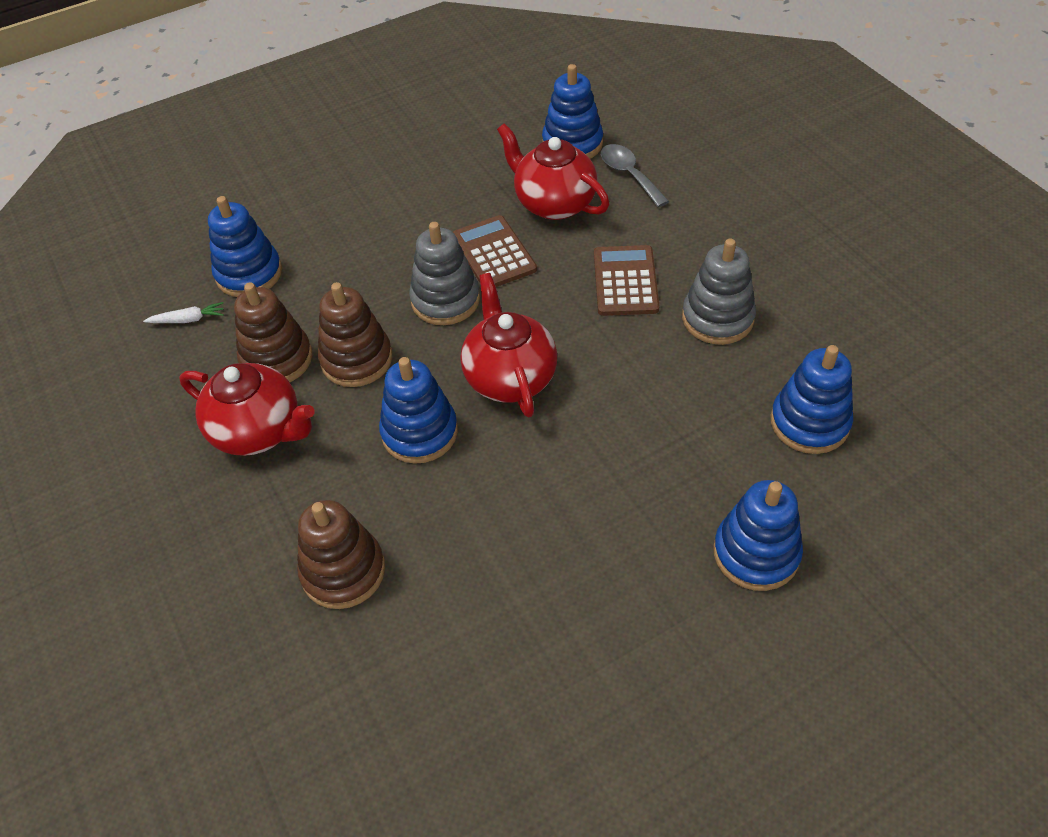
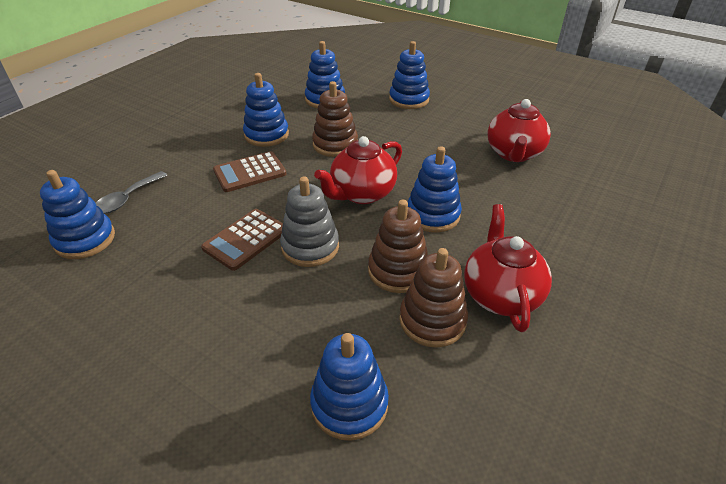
camera: 120 degrees left, 10 degrees down
(188, 319) = (438, 423): white carrot -> none
(343, 571) = (545, 208): brown stacking toy -> brown stacking toy (335, 144)
(553, 203) = (173, 226): red teapot -> red teapot (514, 154)
(717, 318) = (266, 135): grey stacking toy -> blue stacking toy

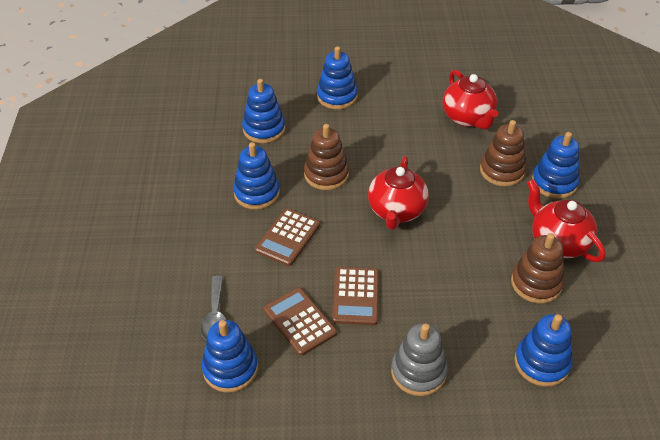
camera: 35 degrees left, 5 degrees up
(178, 234) = (300, 321): none -> brown calculator
(310, 247) = (408, 276): grey stacking toy -> grey stacking toy (418, 372)
(398, 271) = (483, 261): brown stacking toy -> brown stacking toy (502, 171)
(433, 215) = (463, 203): blue stacking toy -> blue stacking toy (554, 182)

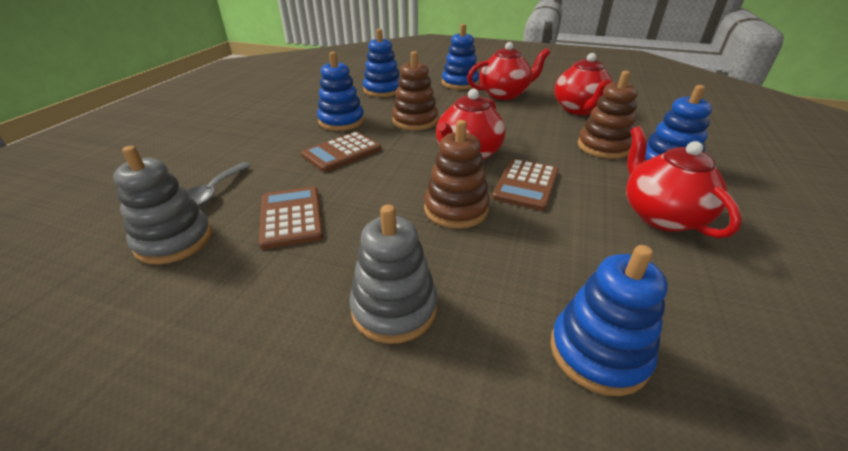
camera: 20 degrees right, 10 degrees down
(230, 368) = (174, 241): blue stacking toy -> grey stacking toy
(355, 296) = (372, 210): brown calculator -> brown calculator (526, 185)
(390, 107) = (504, 94): none -> red teapot
(536, 283) = (617, 249): brown stacking toy -> brown stacking toy (456, 209)

